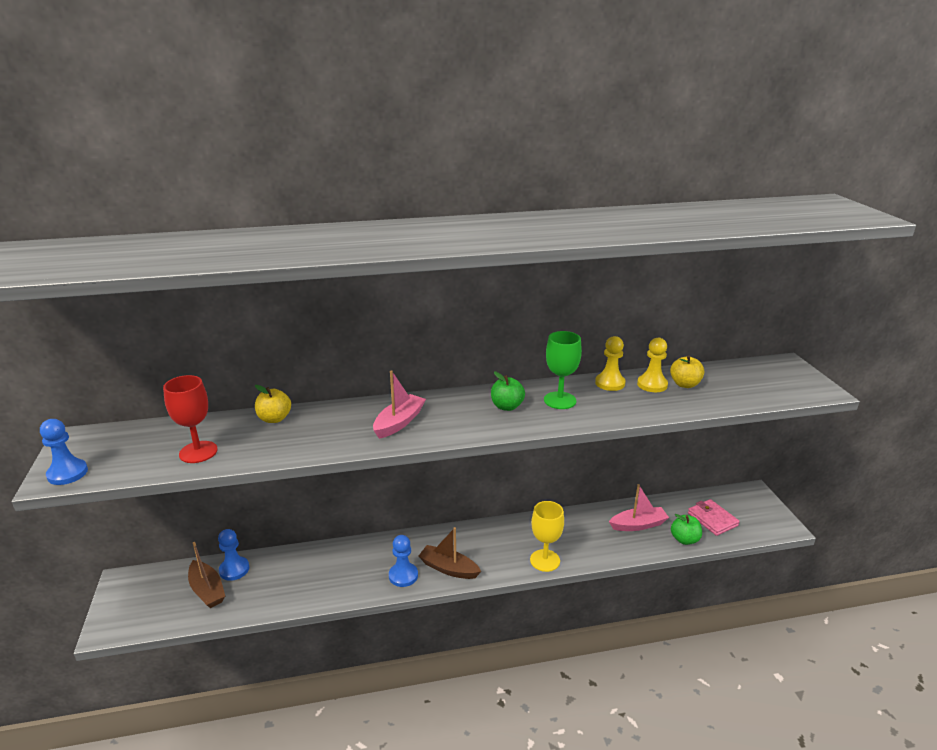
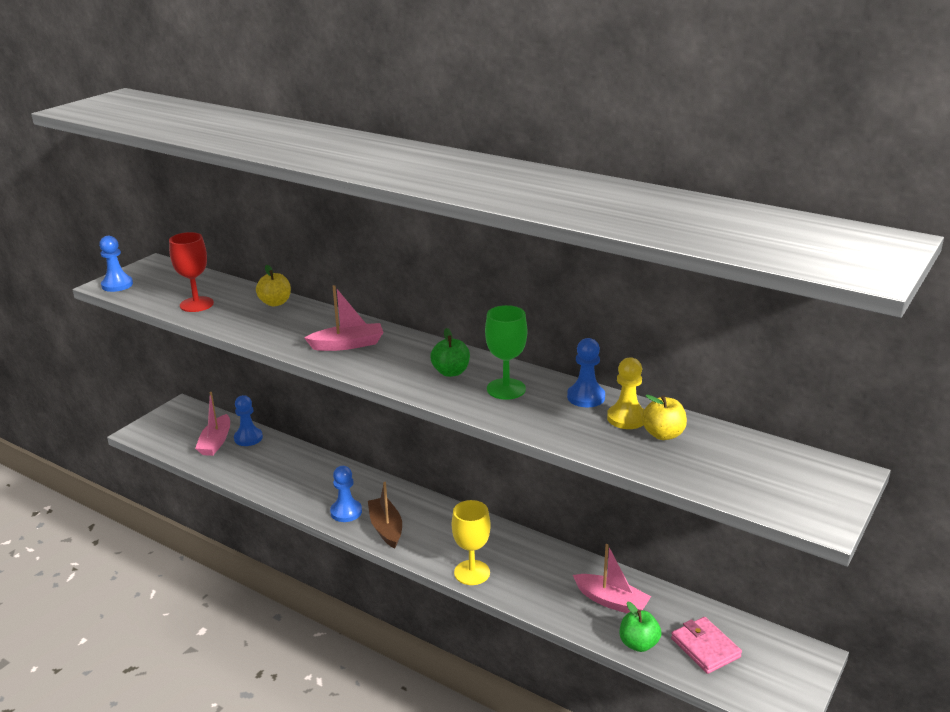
camera: 45 degrees right, 0 degrees up
(207, 590) = (216, 442): brown boat -> pink boat
(610, 383) = (586, 397): yellow pawn -> blue pawn
(712, 519) = (705, 648): pink wallet -> pink wallet turned 45 degrees counterclockwise

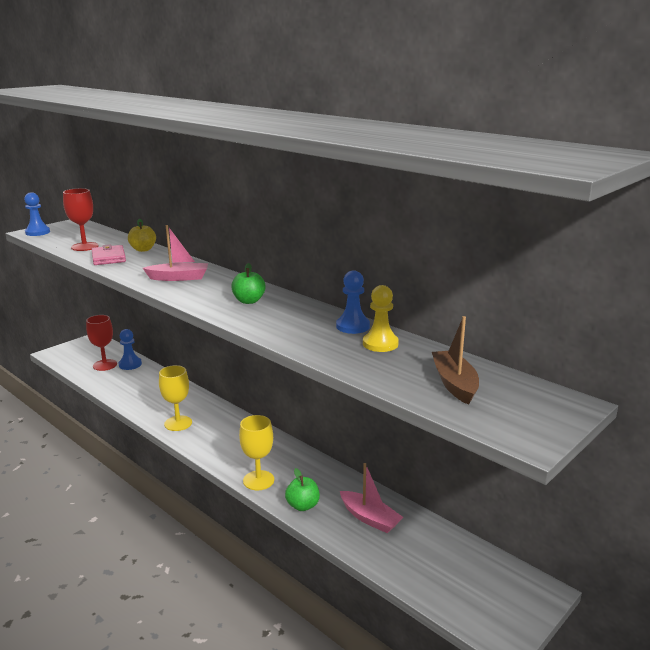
camera: 10 degrees right, 5 degrees down
(216, 442) = (105, 365): pink boat -> red goblet
(346, 512) = (178, 423): blue pawn -> yellow goblet
(386, 528) = (204, 439): brown boat -> brown boat (454, 384)
(506, 389) = (287, 315): green goblet -> none
(638, 644) = (381, 557): green apple -> green apple (303, 506)
(663, 434) = (407, 358): yellow apple -> none
(705, 648) = (442, 569): pink wallet -> pink wallet (109, 258)

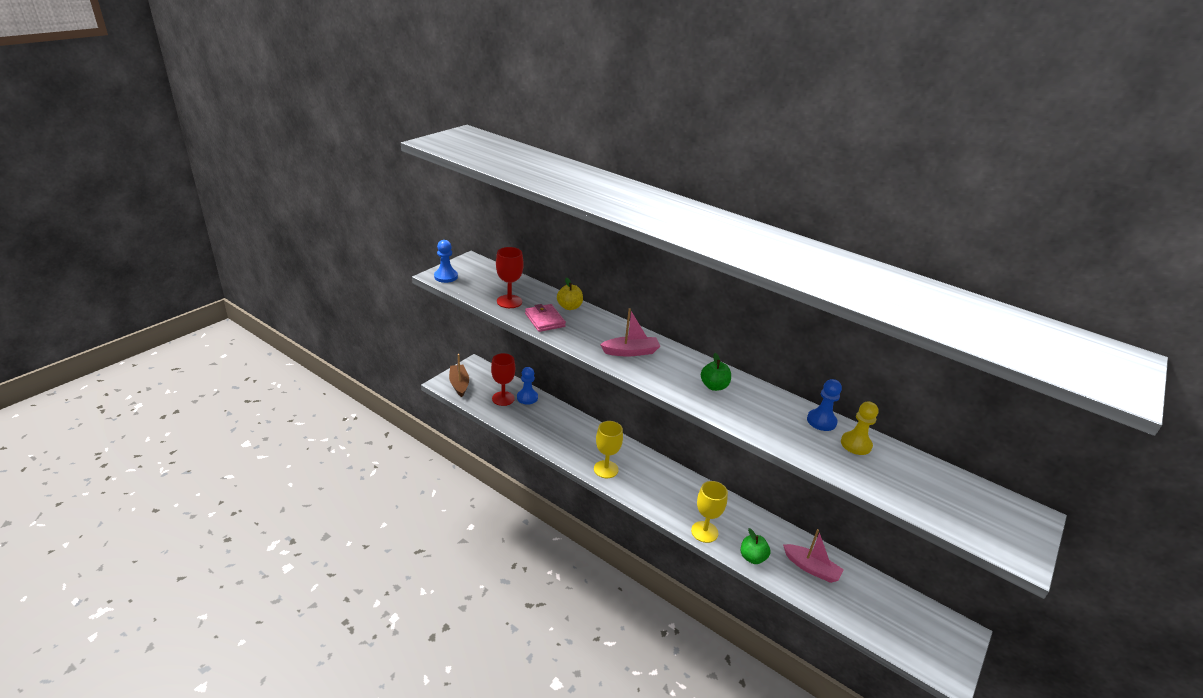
camera: 10 degrees left, 10 degrees up
(454, 384) = (938, 494): brown boat -> brown boat (459, 384)

